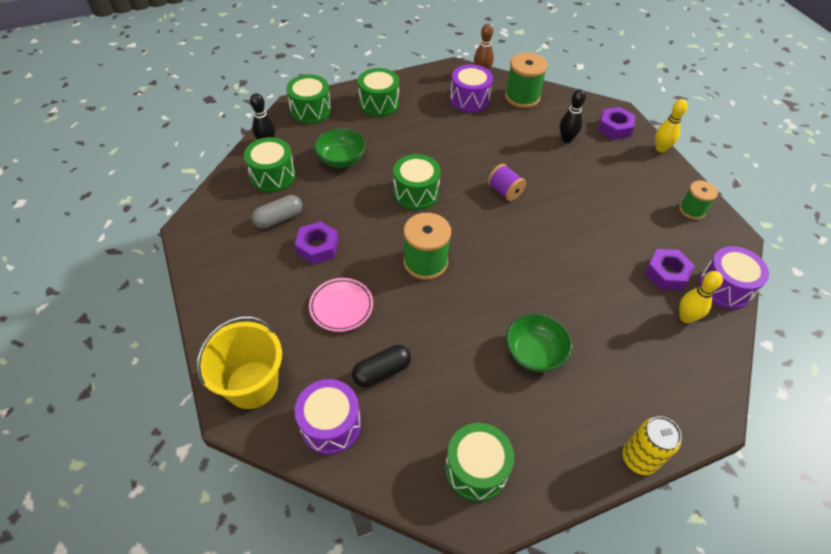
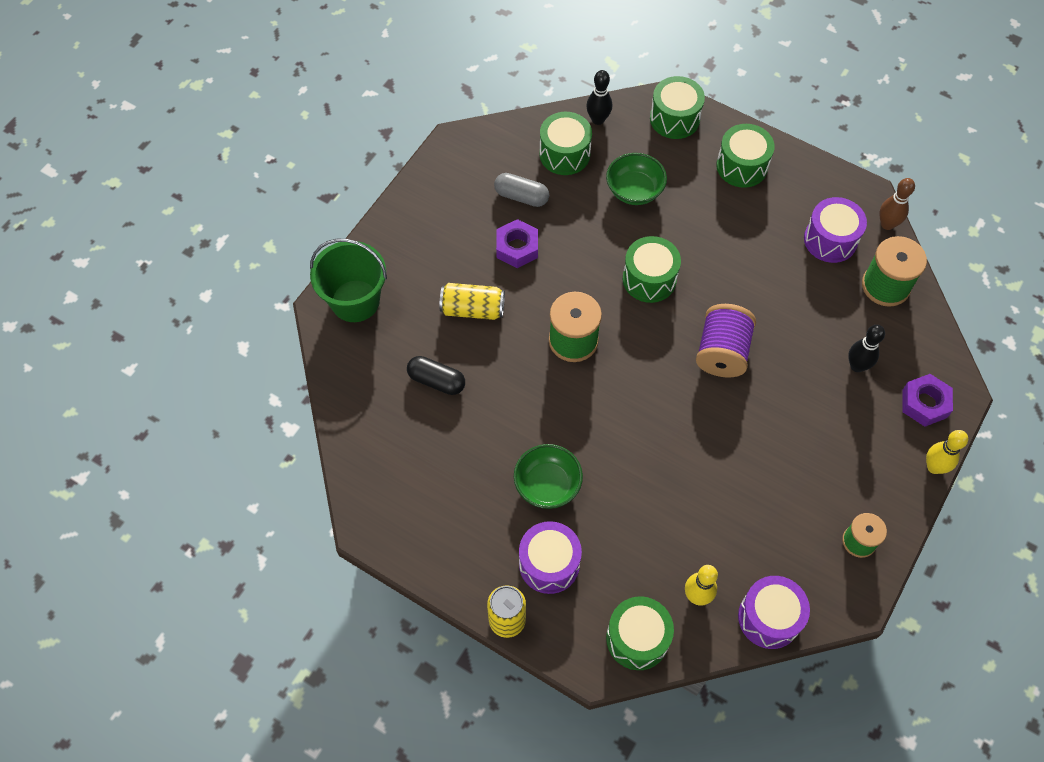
camera: 55 degrees right, 10 degrees up
(252, 385) = (355, 301): yellow bucket -> green bucket
(330, 425) = (364, 377): purple drum -> purple drum (549, 564)
(341, 306) = (472, 309): pink plate -> yellow can
(476, 469) = (405, 502): green drum -> green drum (637, 638)
(504, 191) = (722, 352): purple spool -> purple spool, size x1.59
(666, 274) = (740, 554): purple nut -> none

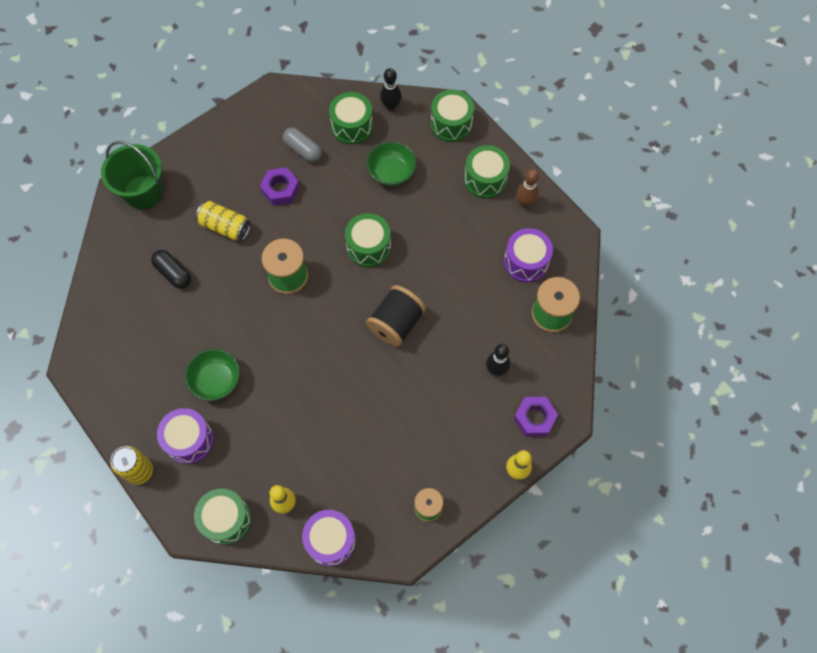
camera: 20 degrees right, 5 degrees up
(722, 352) = (396, 323): purple spool -> black spool
(887, 224) = (578, 264): brown bowling pin -> brown bowling pin (525, 203)

